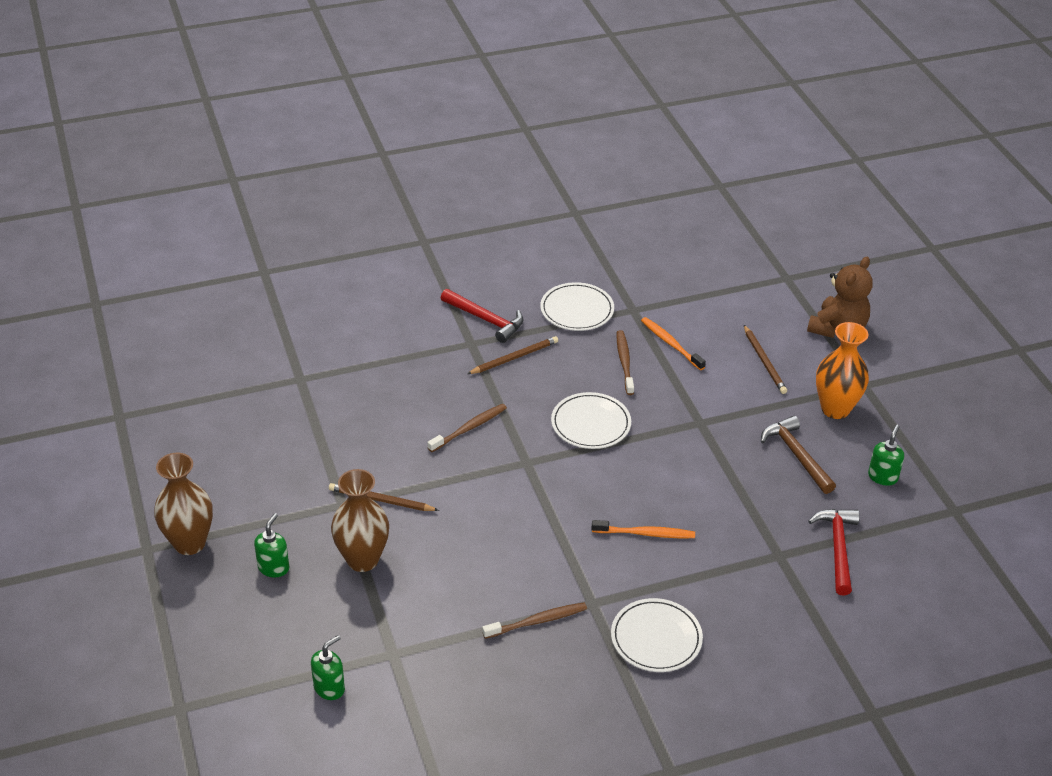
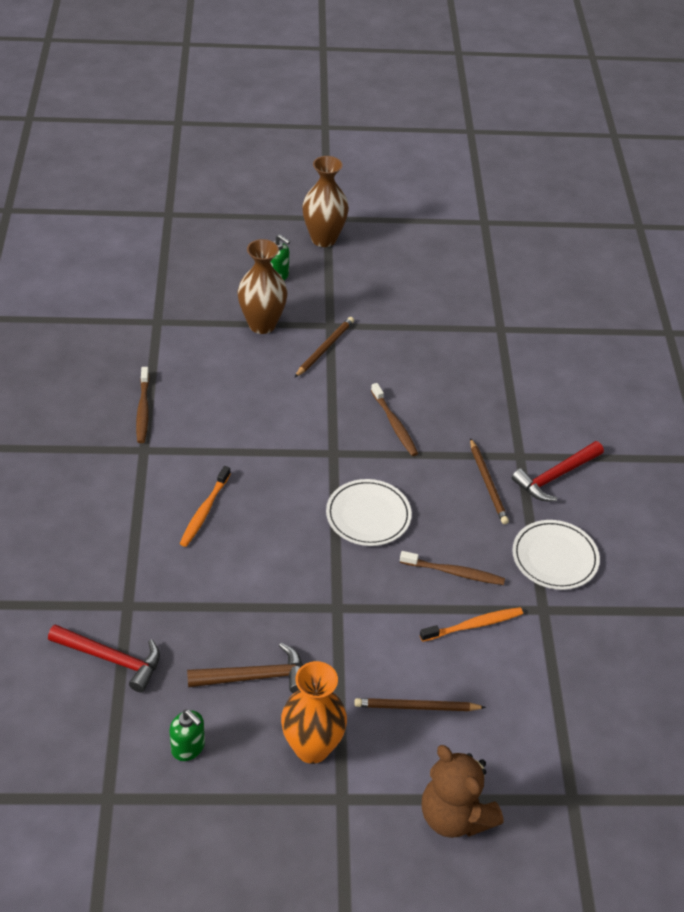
camera: 105 degrees right, 5 degrees up
(329, 688) = (144, 284): green soap dispenser -> none
(656, 638) = (83, 480): white plate -> none

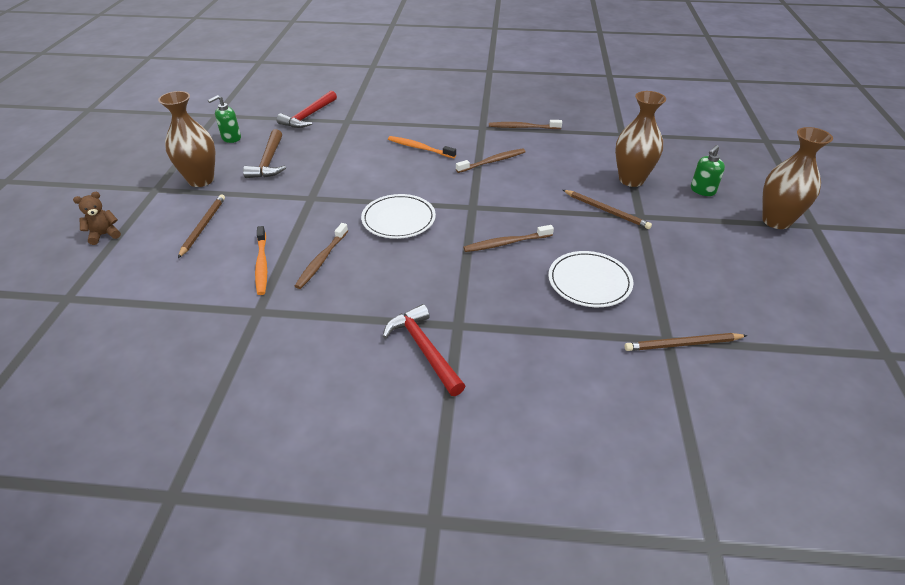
camera: 100 degrees right, 5 degrees down
(233, 437) = (493, 161): none -> brown toothbrush
(312, 747) = (201, 180): orange vase -> brown vase
(455, 816) = (104, 235): brown teddy bear -> brown teddy bear, size x0.53
(488, 483) = (423, 295): brown pencil -> brown pencil (683, 344)
(555, 557) = (315, 330): white plate -> white plate (589, 282)

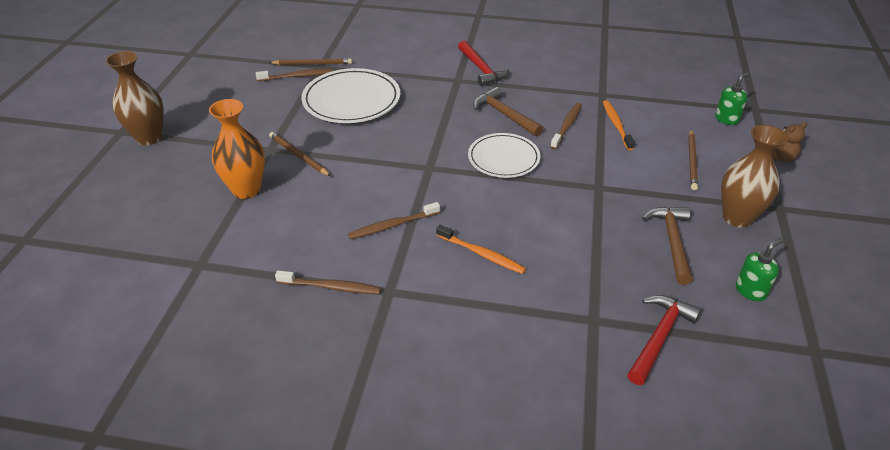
camera: 175 degrees left, 0 degrees up
(394, 271) = (504, 115): none -> brown hammer
(506, 243) = (407, 131): brown toothbrush -> brown toothbrush (297, 76)
(589, 282) = (351, 100): white plate -> white plate, size x1.51
(631, 180) = (246, 190): brown vase -> orange vase
(702, 190) = (183, 172): green soap dispenser -> green soap dispenser (727, 119)

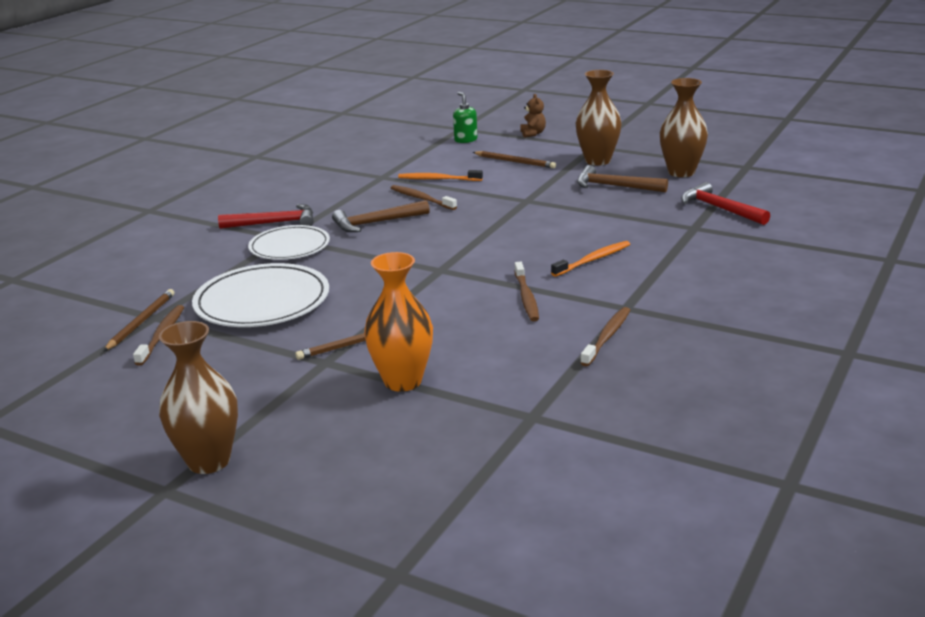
camera: 70 degrees left, 15 degrees down
(503, 158) = (452, 233): white plate -> white plate (289, 247)
(751, 290) = (681, 172): green soap dispenser -> brown vase

